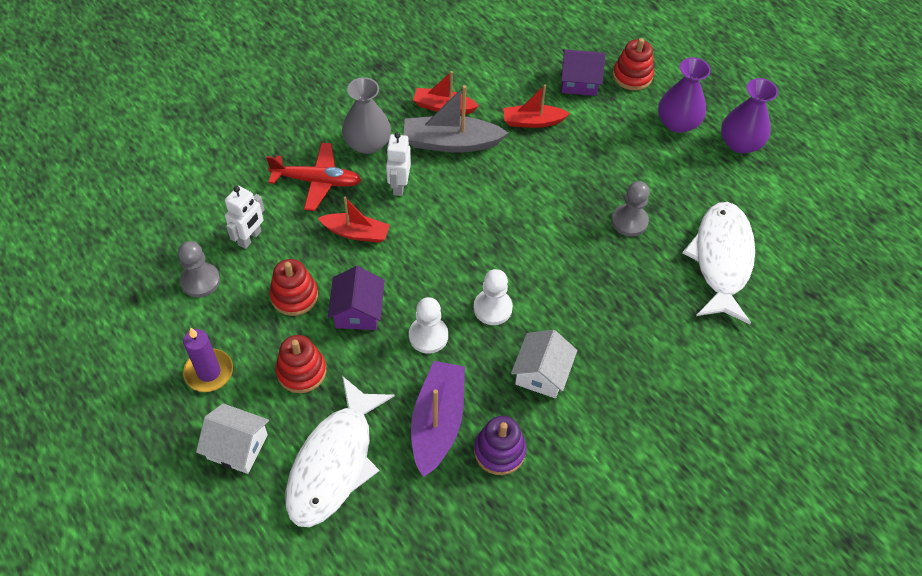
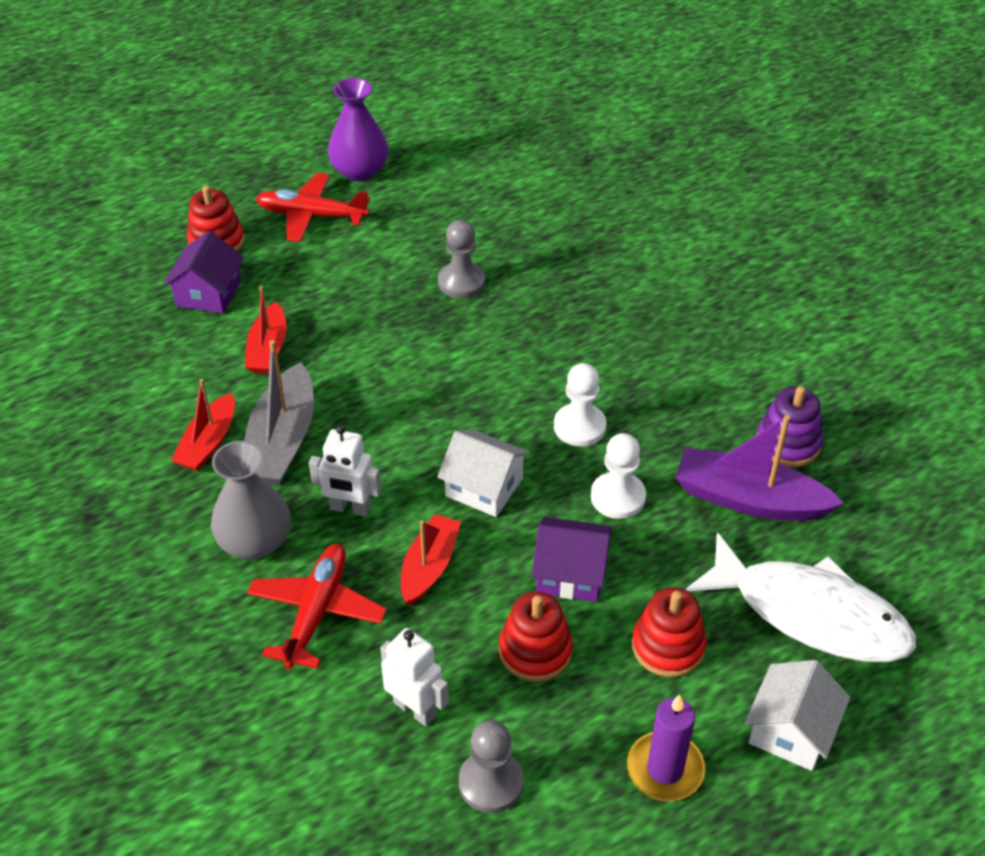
camera: 80 degrees left, 10 degrees down
(541, 373) = (680, 391): white house -> white house (484, 487)
(677, 123) = (311, 215): purple vase -> red plane
(721, 260) = (531, 216): white fish -> none

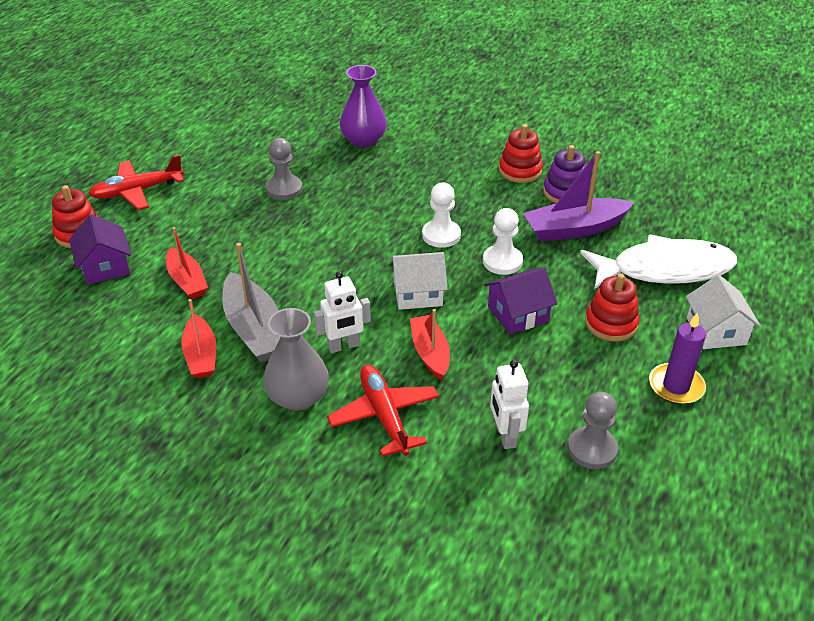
camera: 35 degrees left, 5 degrees down
(360, 171) = (146, 153): purple vase -> purple vase (363, 140)
(415, 709) = (505, 435): white robot -> white robot turned 105 degrees counterclockwise
(535, 651) = (541, 365): red stacking toy -> red stacking toy (520, 171)

